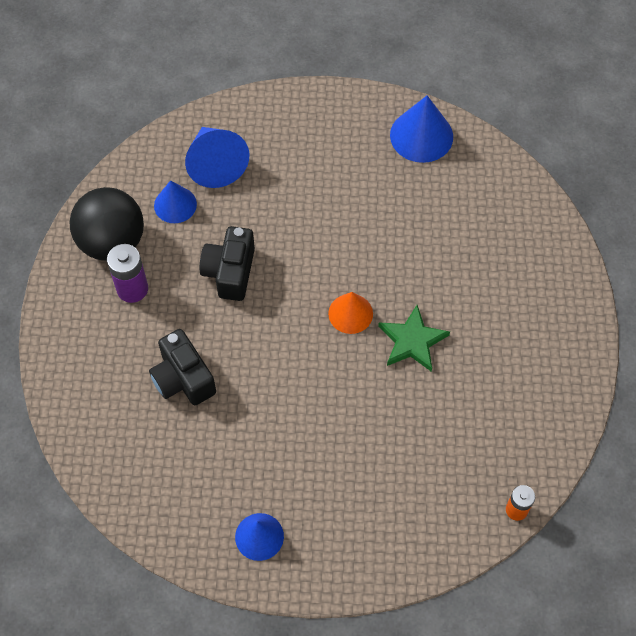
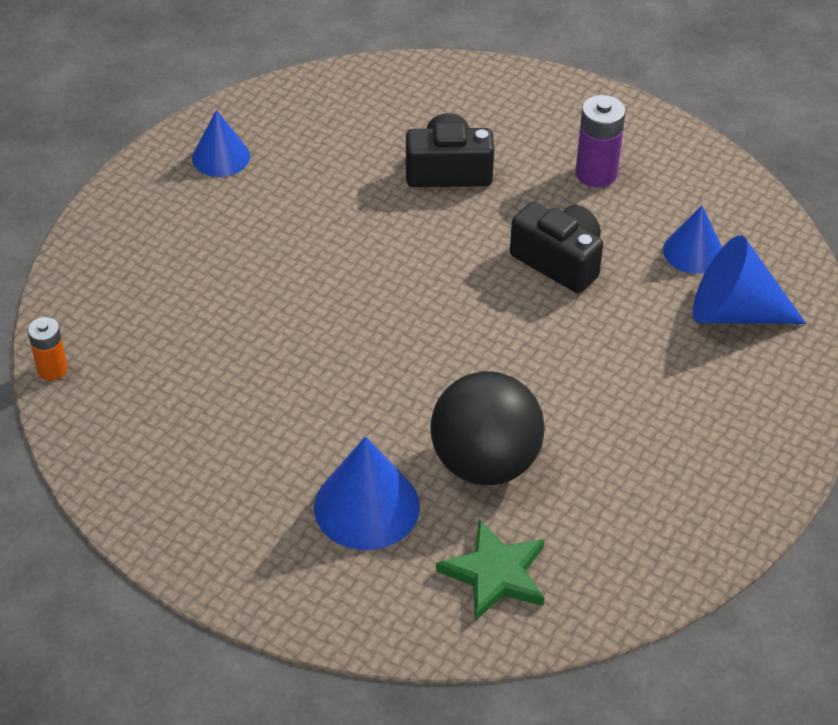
camera: 120 degrees right, 15 degrees down
(112, 242) = (674, 180): black ball -> black ball (485, 463)
(350, 313) = (418, 343): orange cone -> none
(412, 341) = (334, 382): green star -> green star (495, 574)
(421, 135) = (645, 553): blue cone -> blue cone (366, 506)

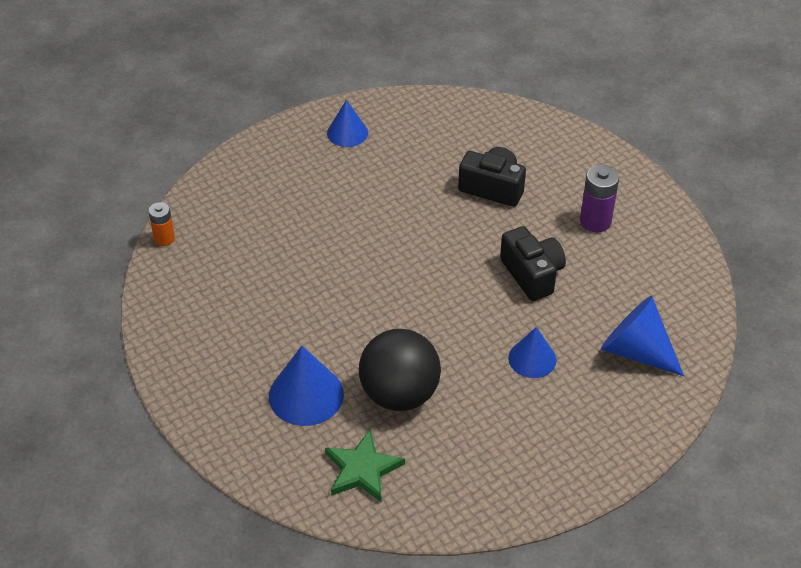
camera: 25 degrees right, 0 degrees up
(693, 251) = (632, 298): blue cone -> blue cone (532, 359)

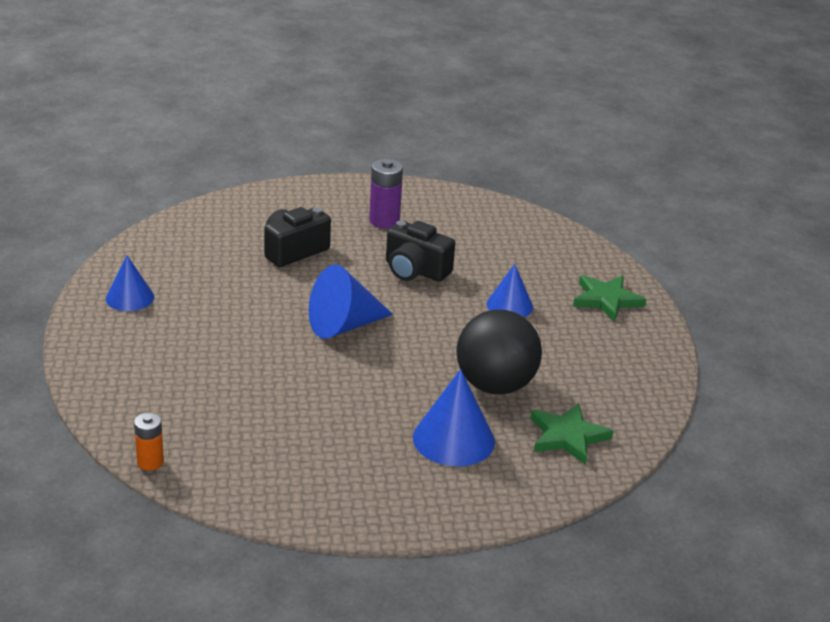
camera: 65 degrees left, 15 degrees down
(532, 274) = (415, 270): black camera -> black camera turned 150 degrees counterclockwise
(604, 426) = (606, 300): none -> green star
(636, 350) = (539, 257): blue cone -> blue cone (343, 325)

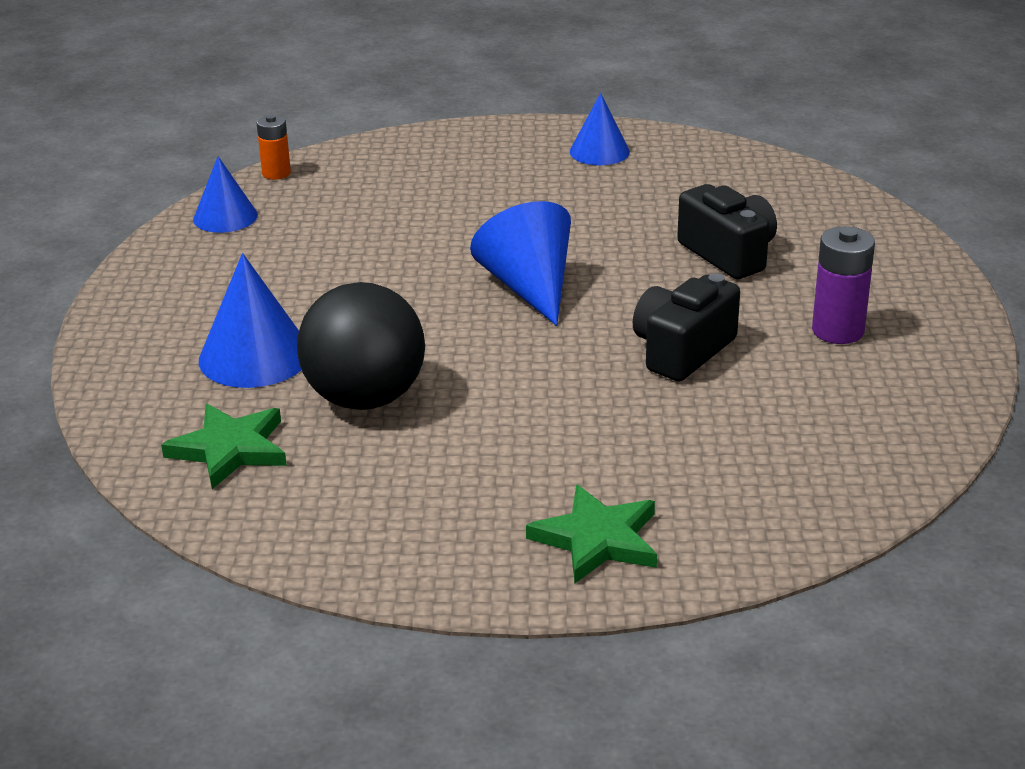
camera: 100 degrees right, 0 degrees up
(509, 305) = (580, 431): blue cone -> blue cone (225, 217)

